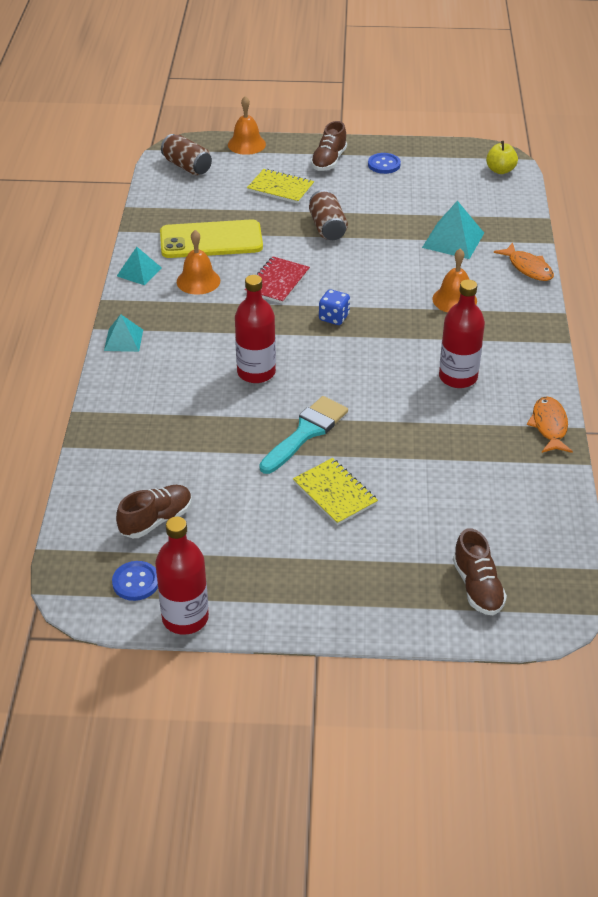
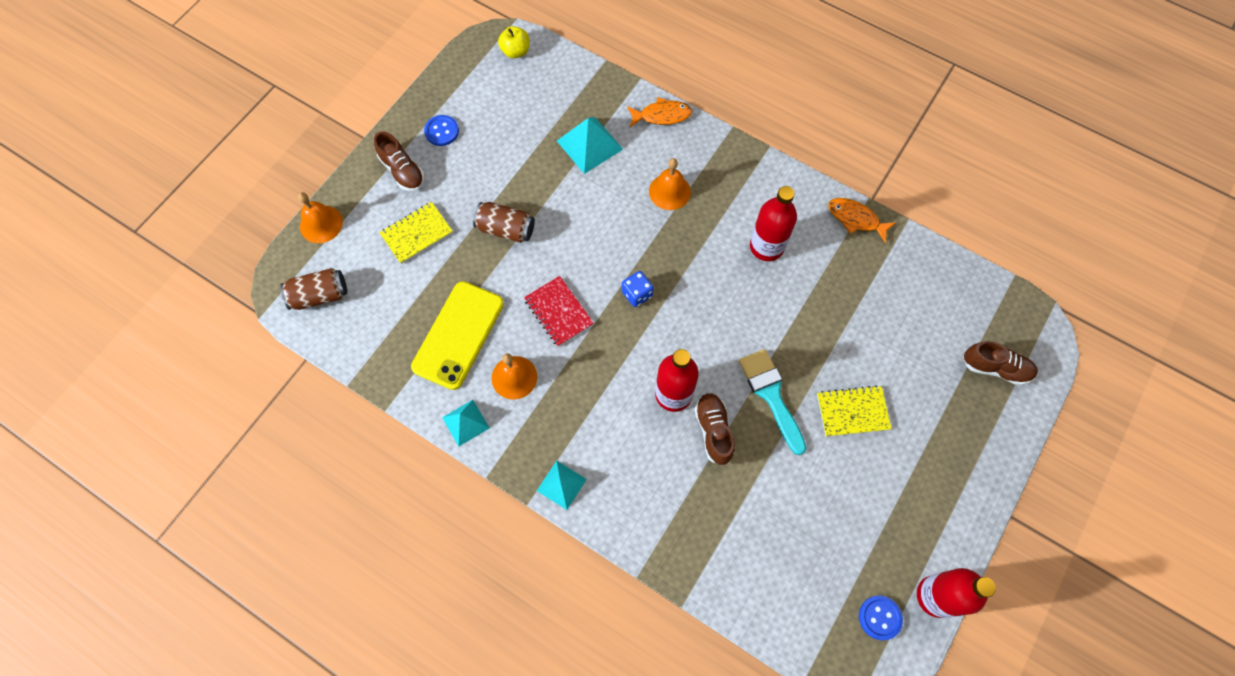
camera: 60 degrees left, 25 degrees up
(156, 520) = (816, 567): brown shoe -> brown shoe (713, 431)

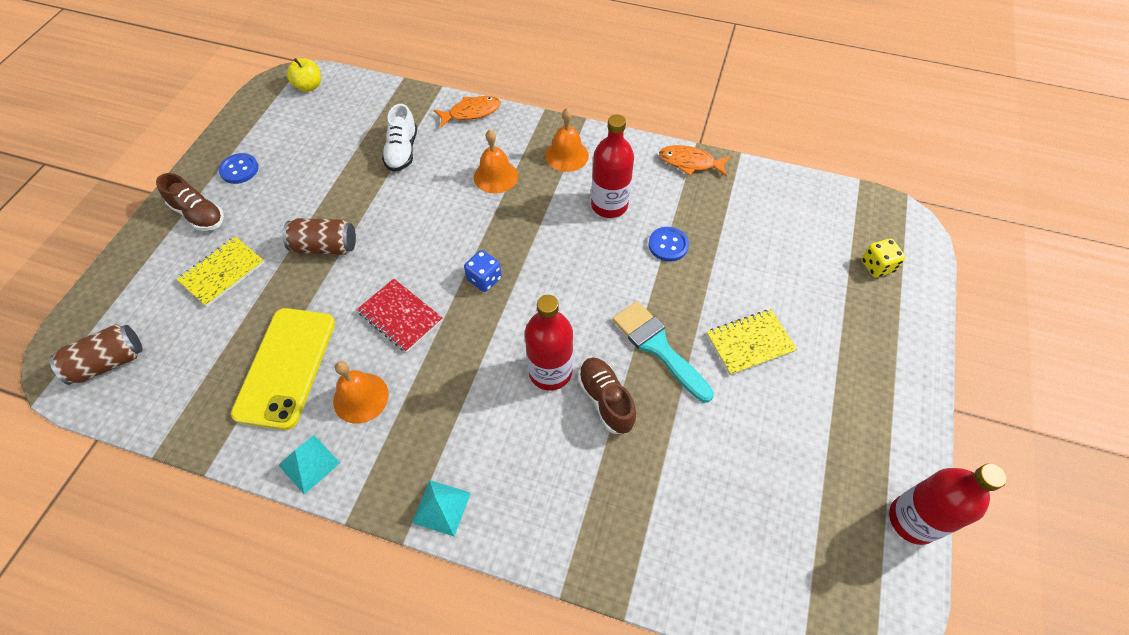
camera: 15 degrees left, 10 degrees down
(321, 224) = (106, 286): orange bell -> orange bell (566, 155)
(589, 145) = (402, 151): turquoise pyramid -> white shoe
(879, 617) = (860, 564): blue button -> blue button (668, 245)
(995, 368) = (877, 266): brown shoe -> yellow dice

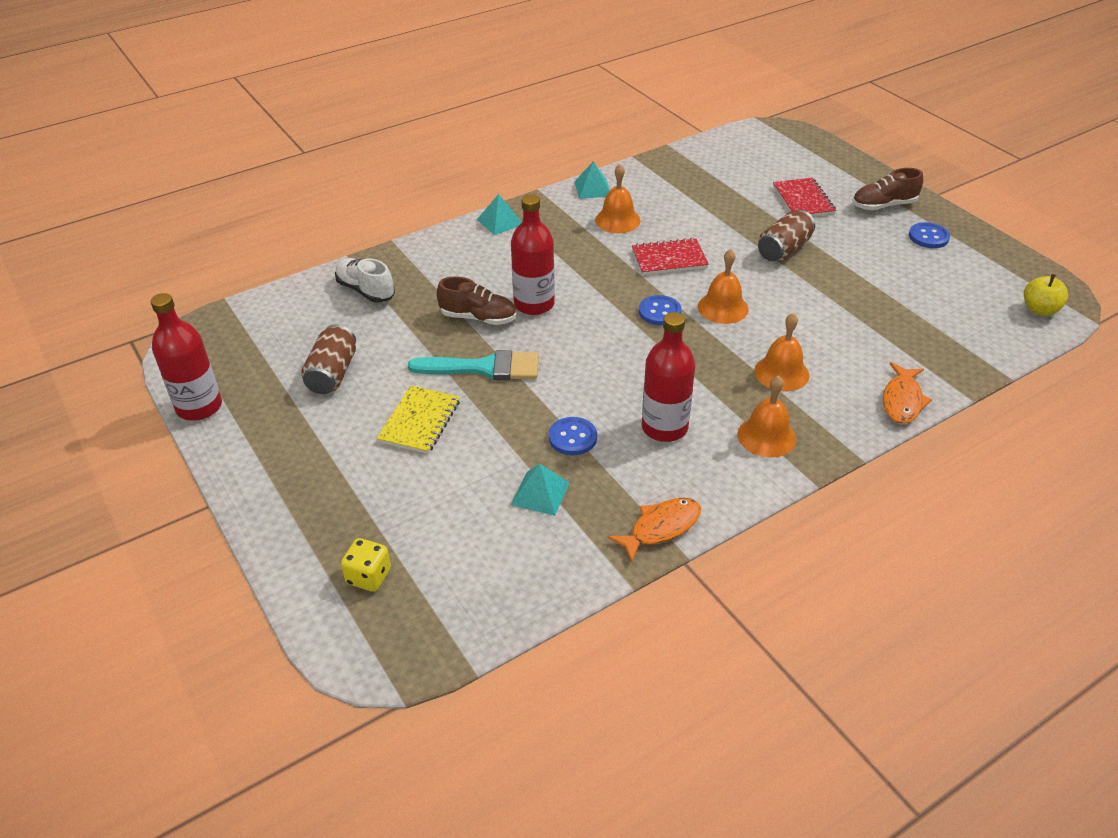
camera: 130 degrees right, 15 degrees down
(109, 362) = (761, 144): brown can -> brown can (332, 374)
(222, 272) = (803, 200): yellow notebook -> red notebook
(286, 367) = (679, 201): yellow phone -> none
(402, 151) = (875, 330): white shoe -> white shoe (365, 290)
(444, 244) = (723, 308): none -> orange bell
(484, 279) = (659, 312): blue dice -> blue button
(729, 230) = (540, 493): none -> turquoise pyramid

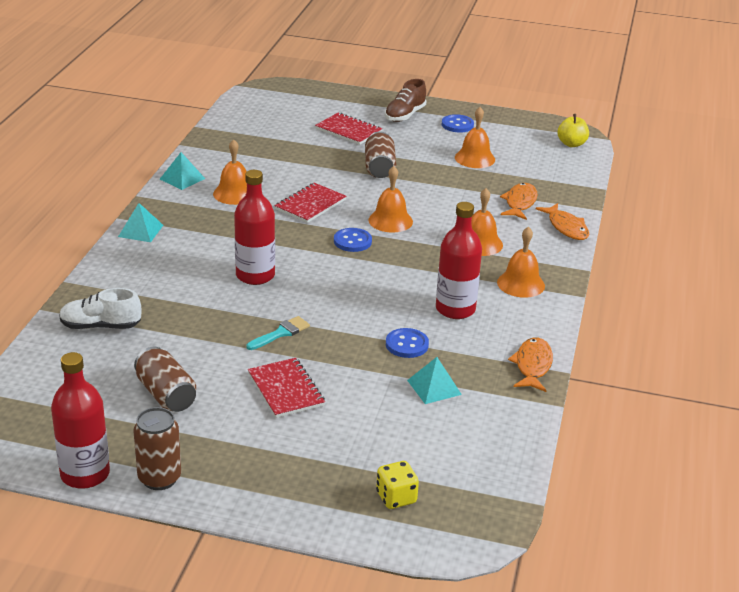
camera: 45 degrees left, 10 degrees down
(237, 442) = (159, 478): none -> brown can
(420, 421) = (286, 390): yellow notebook -> red notebook
(478, 318) = (226, 303): brown shoe -> none
(484, 368) = (281, 333): turquoise brush -> turquoise brush, size x0.58
(885, 349) = (520, 203): none -> orange fish
(899, 280) = (475, 158): none -> orange bell

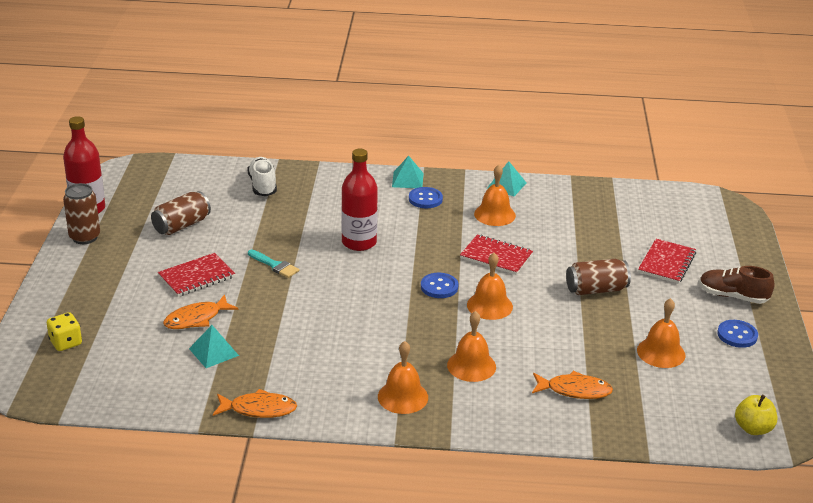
camera: 80 degrees right, 0 degrees up
(407, 344) = (275, 332): blue button -> blue button (425, 199)
(455, 309) = (341, 356): red bottle -> none
(566, 227) = (536, 427): orange fish -> orange fish (196, 319)

